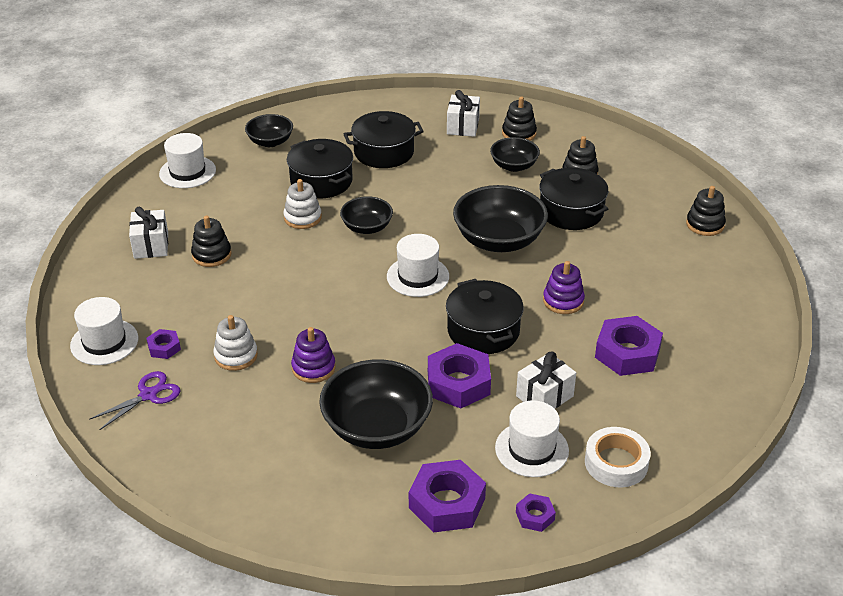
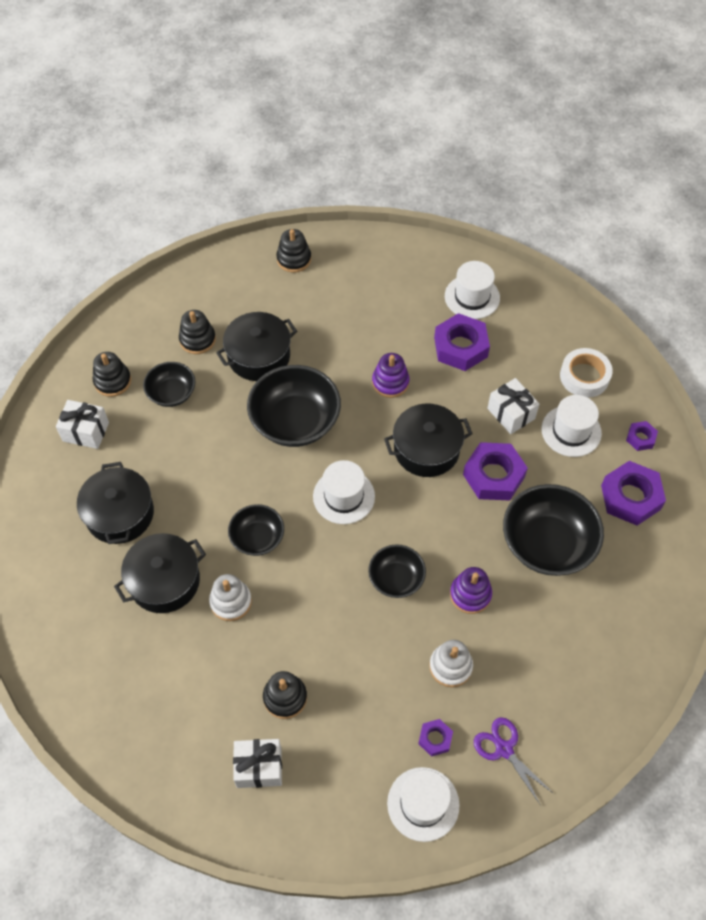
camera: 85 degrees left, 20 degrees up
(187, 172) = (115, 734): white hat -> white hat (472, 297)
(270, 142) = (70, 637): black bowl -> black bowl (396, 579)

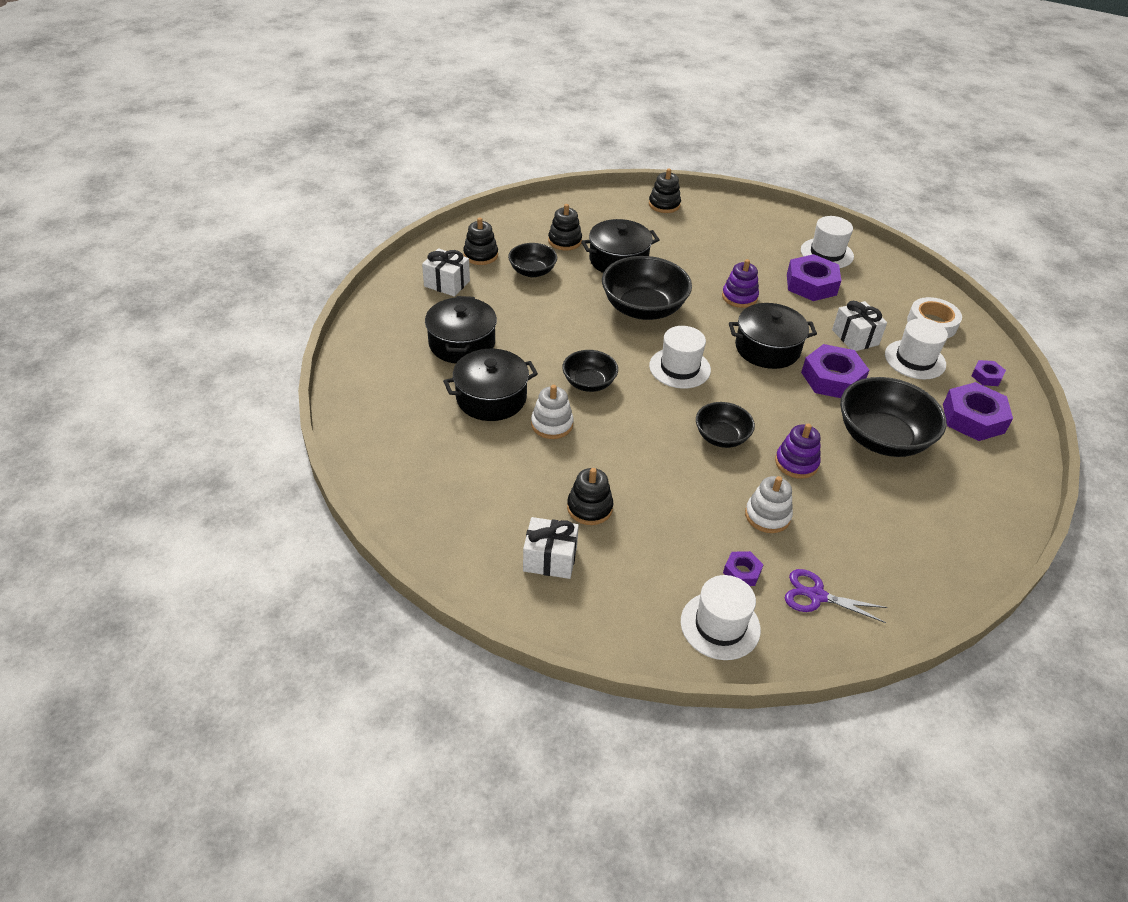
camera: 10 degrees right, 15 degrees down
(504, 749) = (816, 596): purple scissors -> purple scissors turned 45 degrees counterclockwise

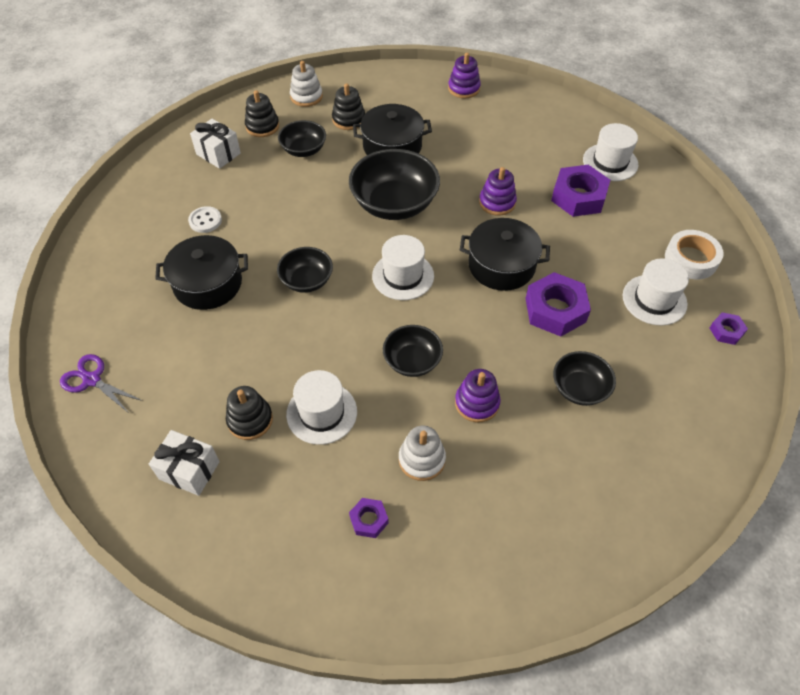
camera: 15 degrees right, 10 degrees up
(462, 343) = (205, 221): black pot -> white button
(552, 424) = (252, 321): white stacking toy -> white stacking toy (306, 97)
(664, 205) = (464, 88): black stacking toy -> purple stacking toy
(720, 625) = (322, 577): white hat -> white hat (321, 413)
(816, 596) = (434, 562): purple scissors -> purple scissors (92, 380)
(855, 337) = (599, 265): white gift -> none
(882, 438) = (579, 388): black bowl -> black bowl, size x0.57
(973, 418) = (690, 380): purple nut -> none

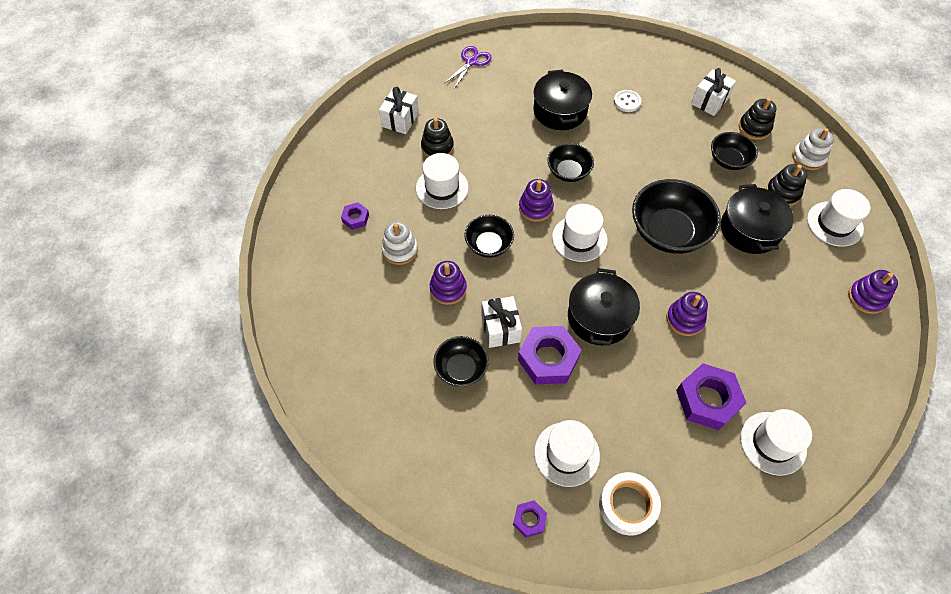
camera: 90 degrees right, 5 degrees up
(359, 314) = (535, 208): none -> purple stacking toy
(386, 93) = (834, 224): none -> white hat
(524, 351) = (500, 328): none -> white gift

